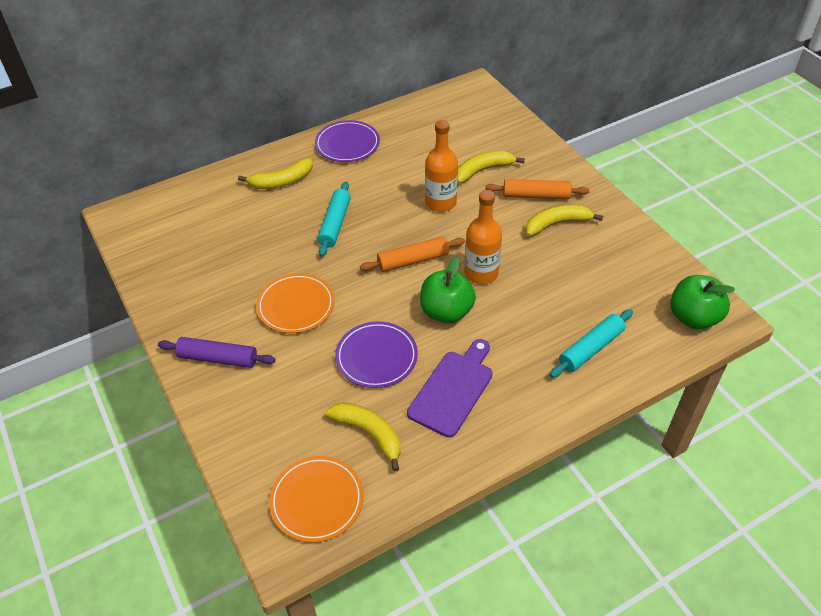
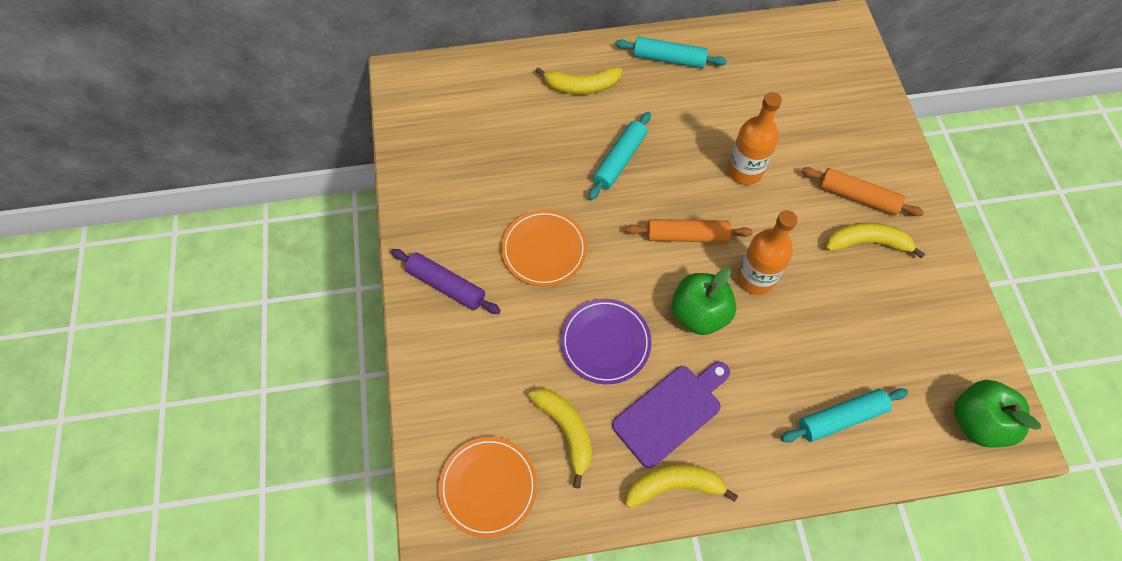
camera: 20 degrees right, 15 degrees up
(347, 144) = (669, 59): purple plate -> turquoise rolling pin
(483, 170) = (809, 143): yellow banana -> yellow banana (674, 486)

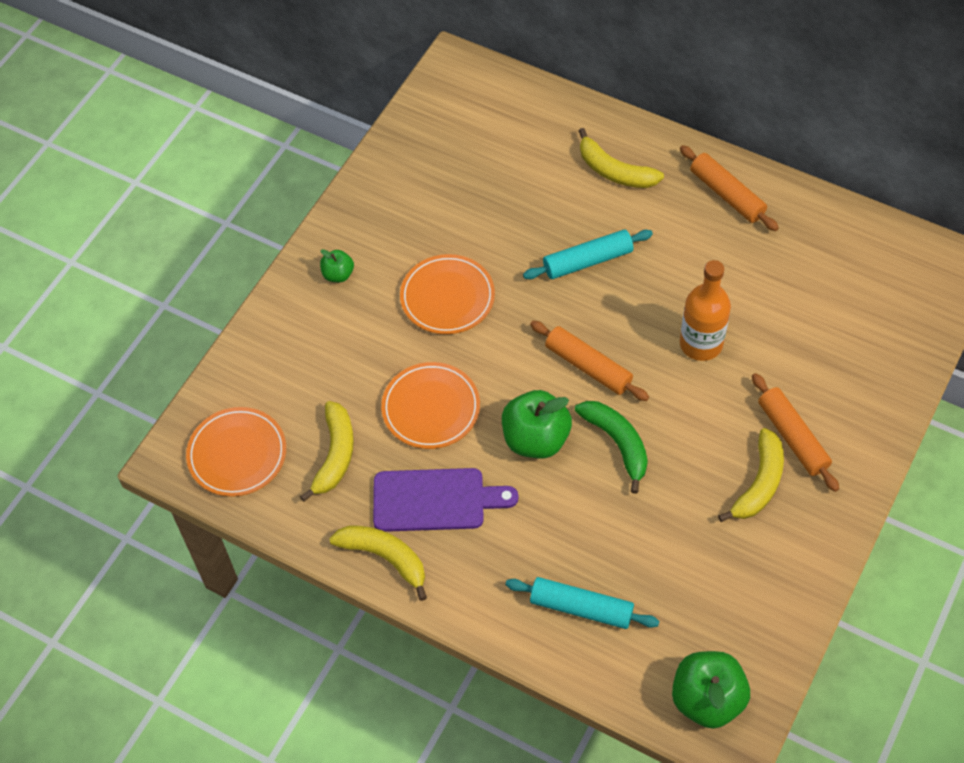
camera: 40 degrees right, 5 degrees down
(446, 285) = (338, 274): purple rolling pin -> green apple
(605, 342) = (431, 408): purple plate -> orange plate
(669, 59) = (727, 194): turquoise rolling pin -> orange rolling pin
(755, 278) = (617, 443): orange bottle -> green banana
(867, 243) = (759, 483): yellow banana -> yellow banana turned 75 degrees clockwise

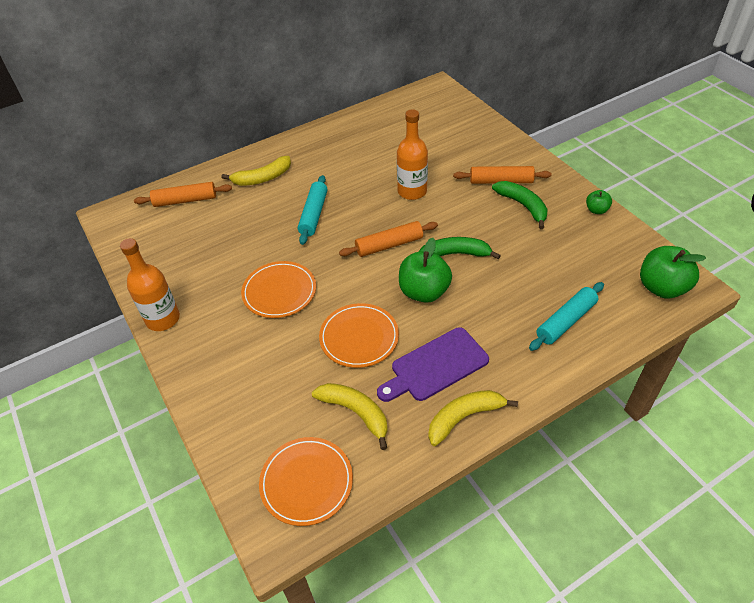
camera: 60 degrees left, 10 degrees down
(338, 274) = (206, 345): green apple -> green apple (596, 210)
(347, 215) = (163, 319): none -> orange bottle
(435, 500) = (435, 366): purple cutting board -> purple cutting board turned 150 degrees counterclockwise
(727, 194) = (322, 142): orange rolling pin -> orange rolling pin (185, 200)
(759, 483) = (523, 206): yellow banana -> green banana

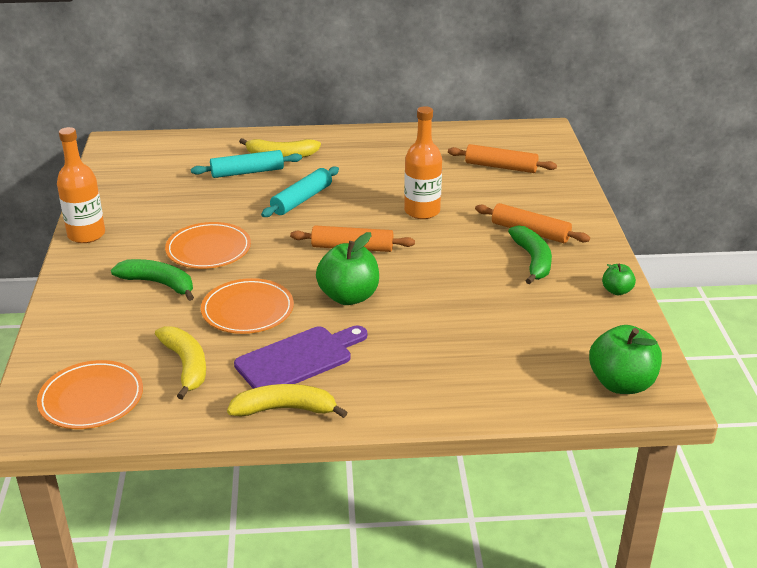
camera: 25 degrees right, 15 degrees down
(185, 200) = (192, 152): orange rolling pin -> orange rolling pin (501, 167)
(435, 366) = (299, 359): purple cutting board -> purple cutting board turned 150 degrees clockwise
(454, 254) = (413, 277): green banana -> green banana (159, 284)
(566, 321) = (476, 373): turquoise rolling pin -> turquoise rolling pin (247, 172)

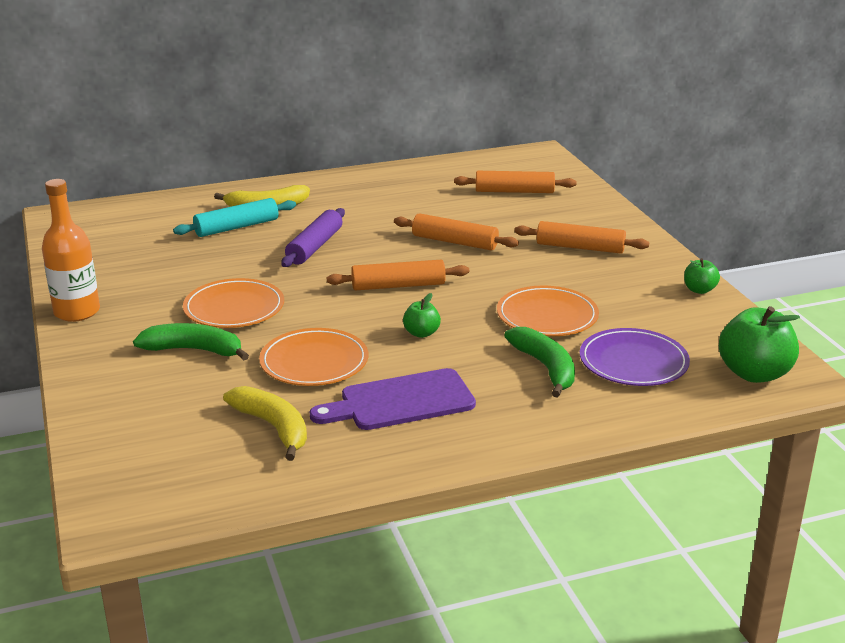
camera: 15 degrees left, 5 degrees down
(91, 398) = (177, 479): orange plate -> orange plate (547, 316)
(285, 409) = (413, 453): yellow banana -> none
(299, 359) = (400, 401): purple cutting board -> purple cutting board turned 150 degrees counterclockwise
(301, 199) = (314, 246): turquoise rolling pin -> purple rolling pin
(348, 296) = (421, 333): green apple -> green apple, size x0.52
(422, 211) = (454, 242): orange bottle -> orange rolling pin
(517, 354) = (633, 362): none -> purple plate
(532, 260) = (598, 273): green banana -> green banana (545, 368)

